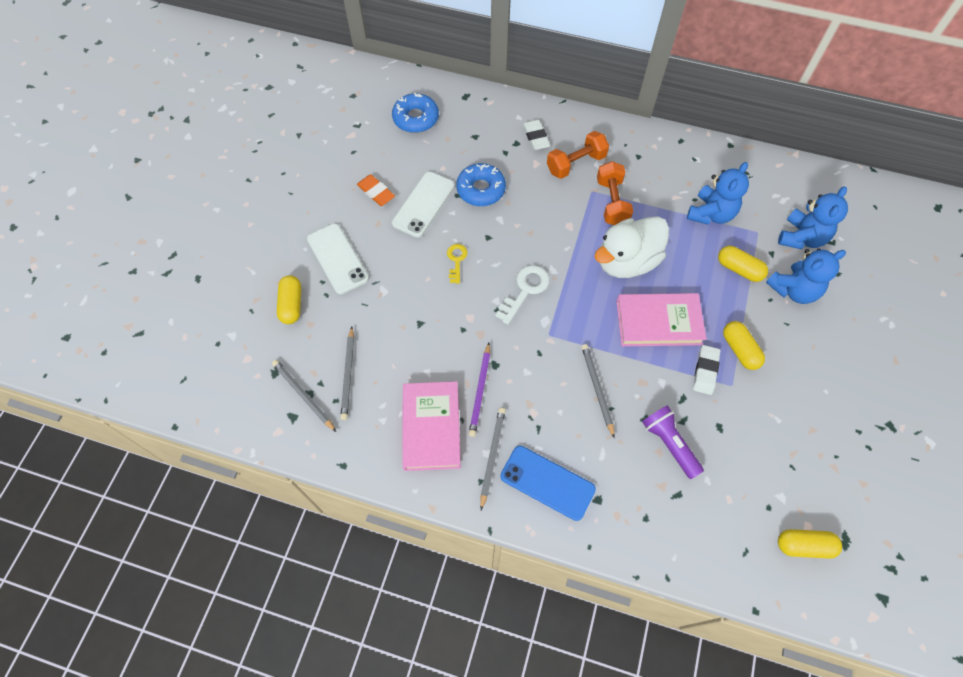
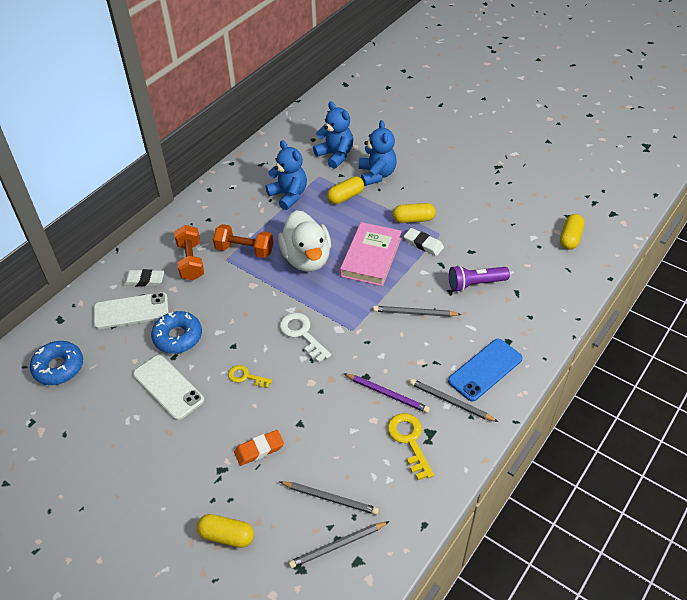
camera: 70 degrees left, 15 degrees down
(337, 258) = (192, 479): white phone -> white phone (131, 311)
(376, 192) = (129, 425): orange eraser -> orange eraser (259, 449)
(431, 427) = (409, 441): pink book -> yellow key

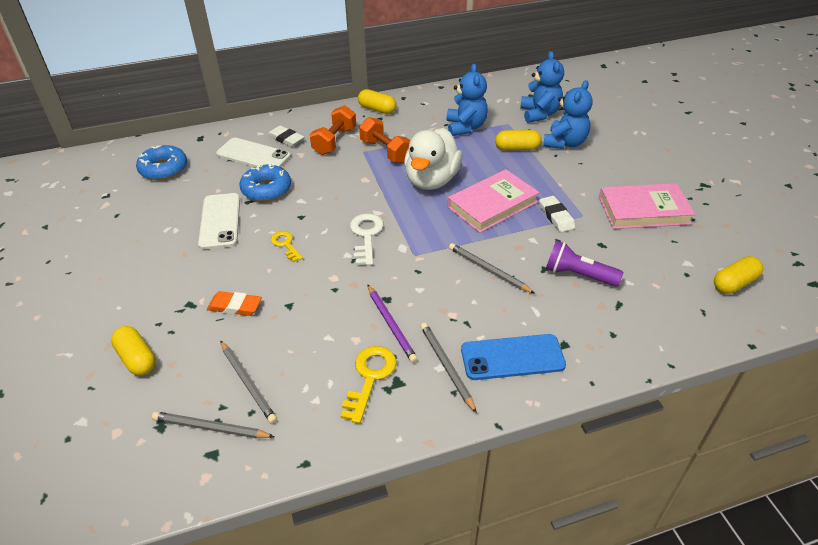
camera: 35 degrees right, 5 degrees down
(413, 219) = (566, 192): yellow capsule -> yellow capsule (377, 109)
(476, 208) = (643, 210): none -> pink book

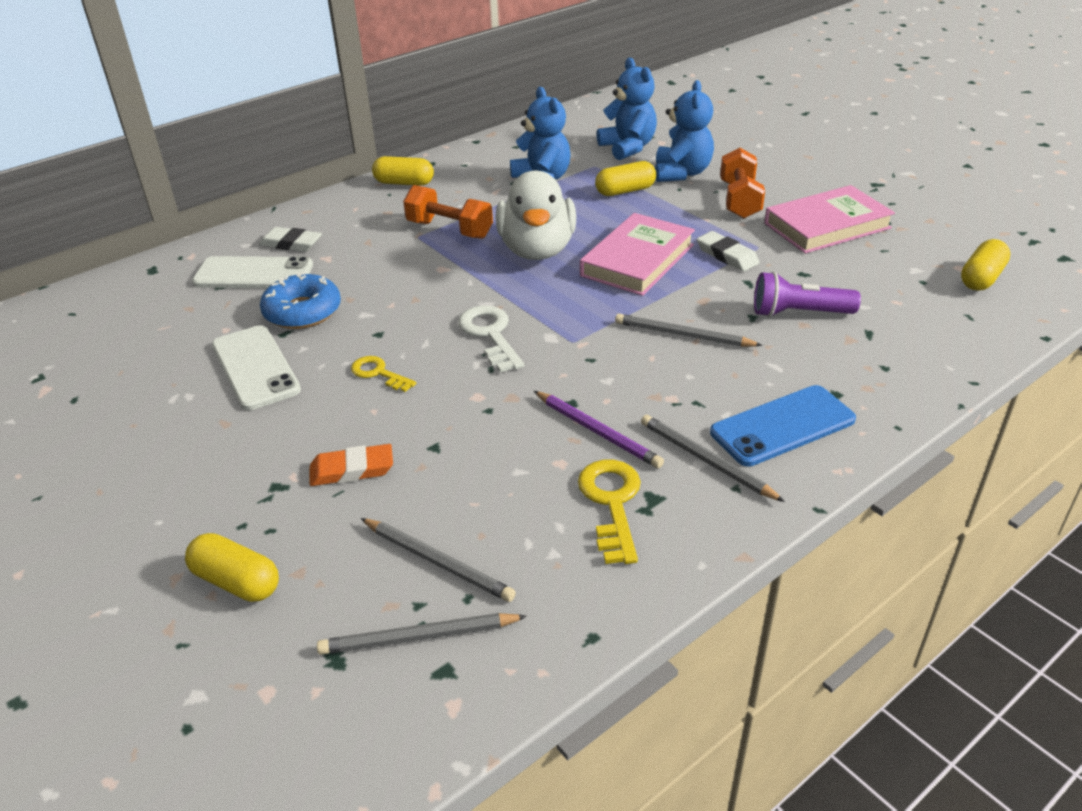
camera: 20 degrees left, 5 degrees down
(163, 169) = (116, 321): blue donut -> none
(334, 141) = (367, 232): orange dumbbell -> orange dumbbell (739, 200)

